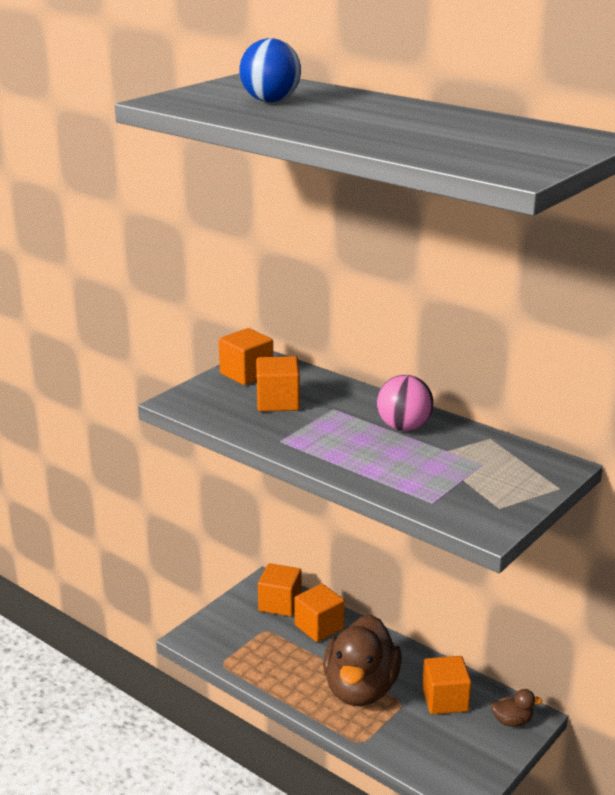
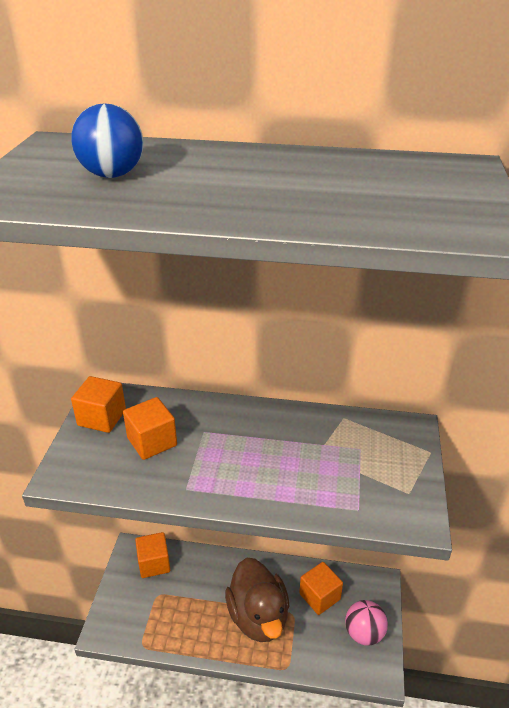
camera: 30 degrees left, 10 degrees up
(319, 627) = (195, 572): orange cube -> none
(404, 427) = (274, 431): pink ball -> pink ball (364, 633)
(512, 721) = (371, 593): brown duck -> none

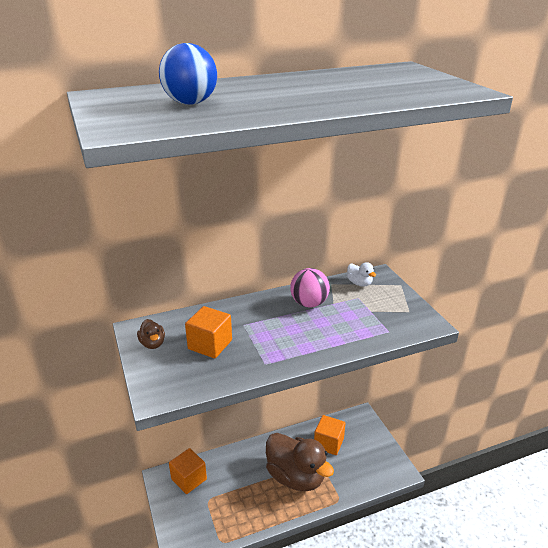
camera: 30 degrees left, 5 degrees down
(102, 417) = (152, 344): orange cube -> brown duck
(364, 633) = (373, 452): pink ball -> pink ball (309, 303)
(378, 430) = (359, 283): none -> white duck

